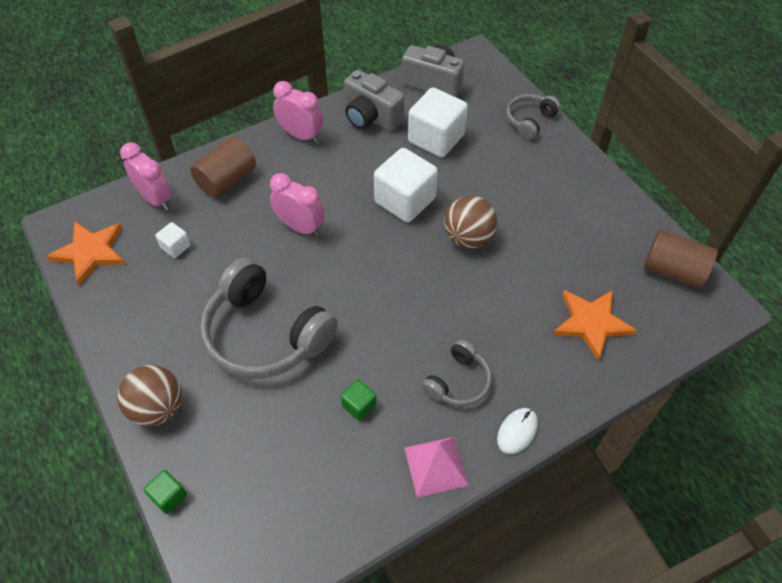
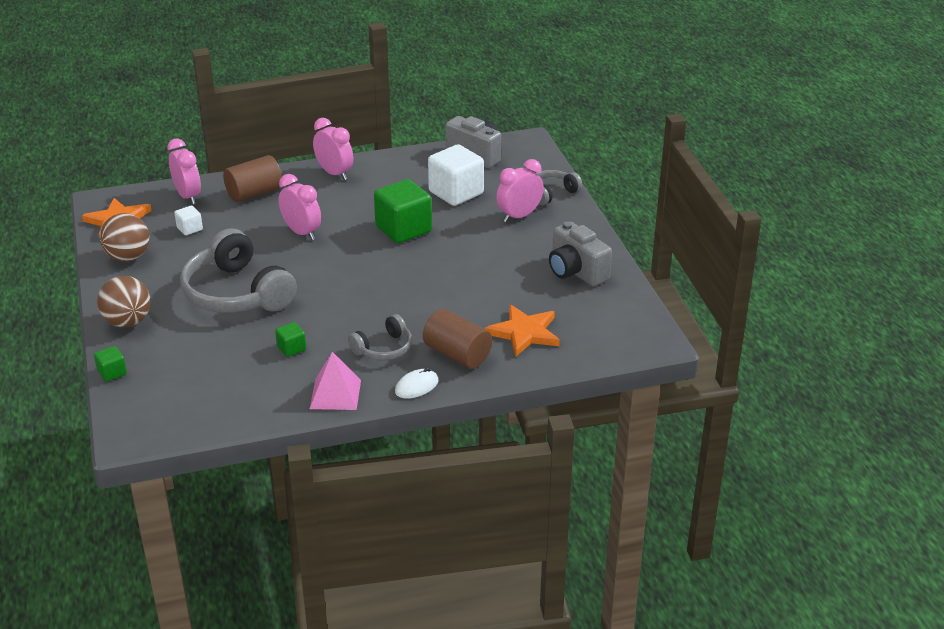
camera: 15 degrees right, 20 degrees down
(371, 117) = (404, 170): grey camera -> grey camera (576, 272)
(405, 200) = (403, 229): white cube -> green cube
(468, 238) = (446, 262): brown ball -> brown ball (128, 257)
(512, 158) = (519, 216): none -> pink clock
(673, 270) = (623, 312): brown cylinder -> brown cylinder (457, 354)

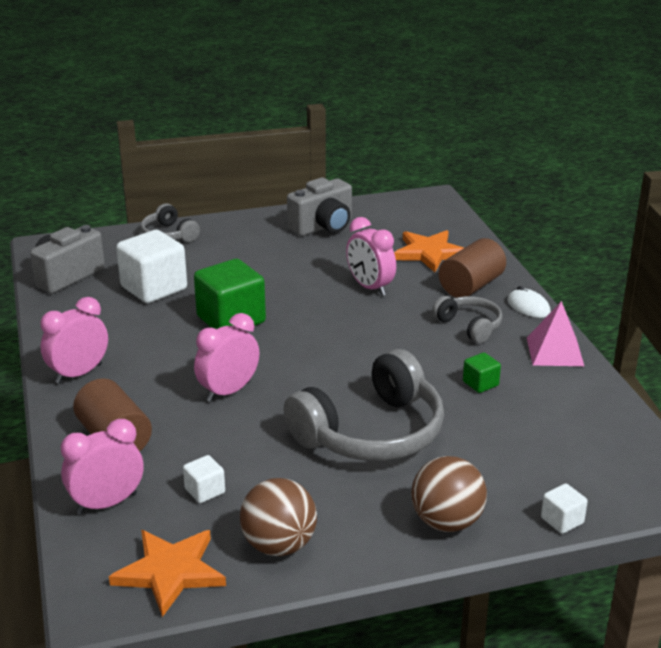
camera: 90 degrees left, 5 degrees down
(112, 373) = (562, 520): green cube -> white cube
(519, 216) = (213, 252): pink clock -> pink clock (370, 287)

